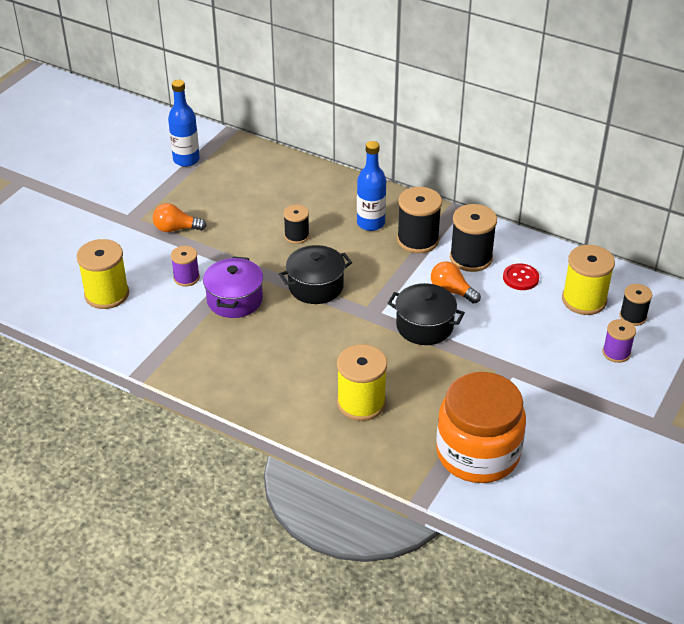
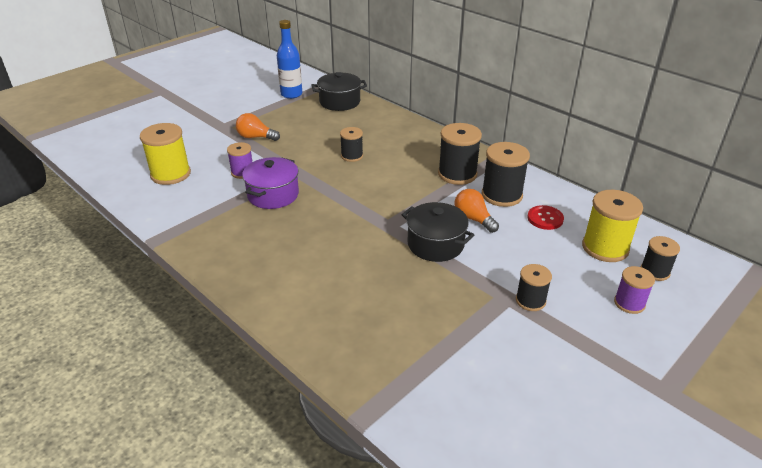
camera: 15 degrees right, 5 degrees down
(316, 286) = (349, 195): black pot -> black pot (339, 102)
(361, 403) = (343, 302): yellow spool -> none
(370, 223) = (420, 156): blue bottle -> none
(477, 453) = (444, 378): orange jar -> none
(530, 367) = (530, 301): none -> black spool

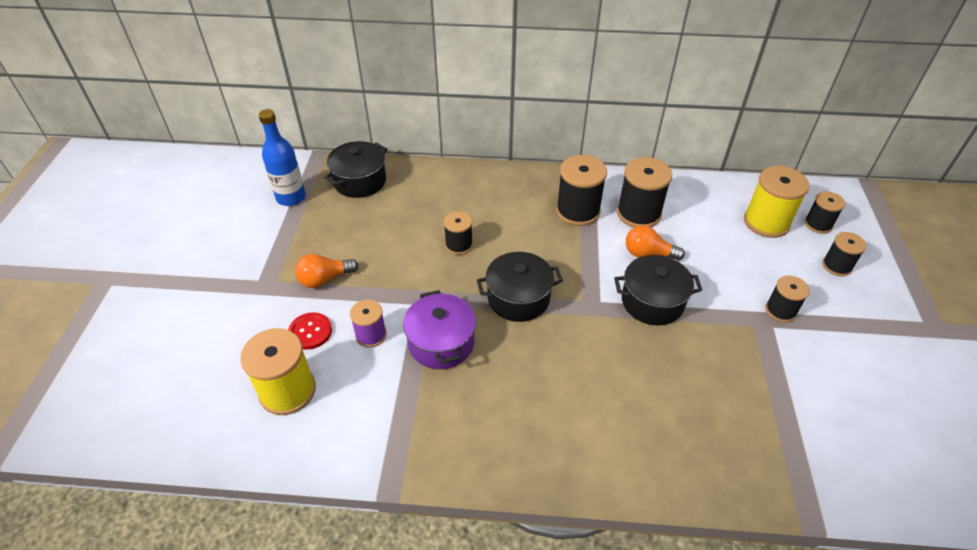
camera: 40 degrees left, 10 degrees up
(348, 198) = (518, 298): none -> black pot
(545, 218) = (697, 219): red button -> red button (310, 332)
(629, 303) = (836, 266): purple spool -> black spool

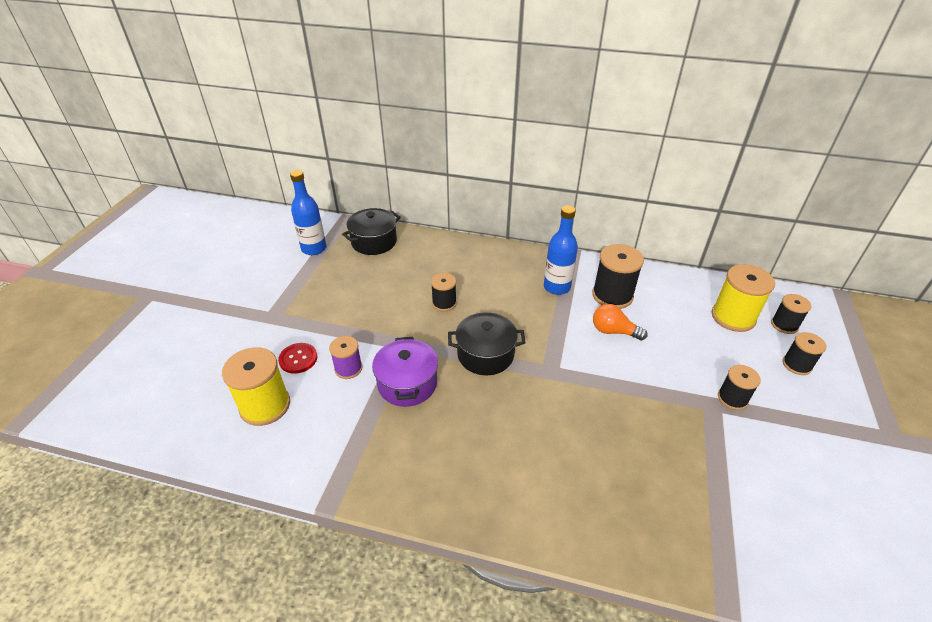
camera: 10 degrees right, 5 degrees down
(325, 279) = (322, 317): orange light bulb -> none
(578, 211) = (557, 287): black spool -> blue bottle
(652, 301) = (608, 374): black pot -> none

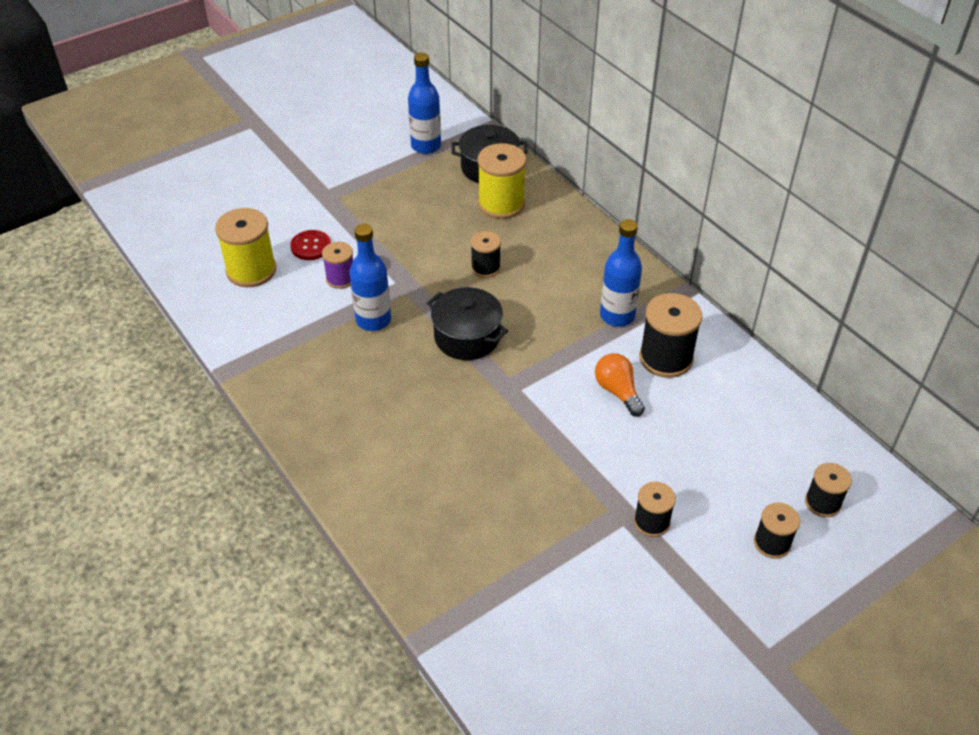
camera: 40 degrees right, 5 degrees up
(407, 384) = (373, 320): purple pot -> blue bottle
(733, 317) = (772, 458): yellow spool -> yellow spool (501, 204)

